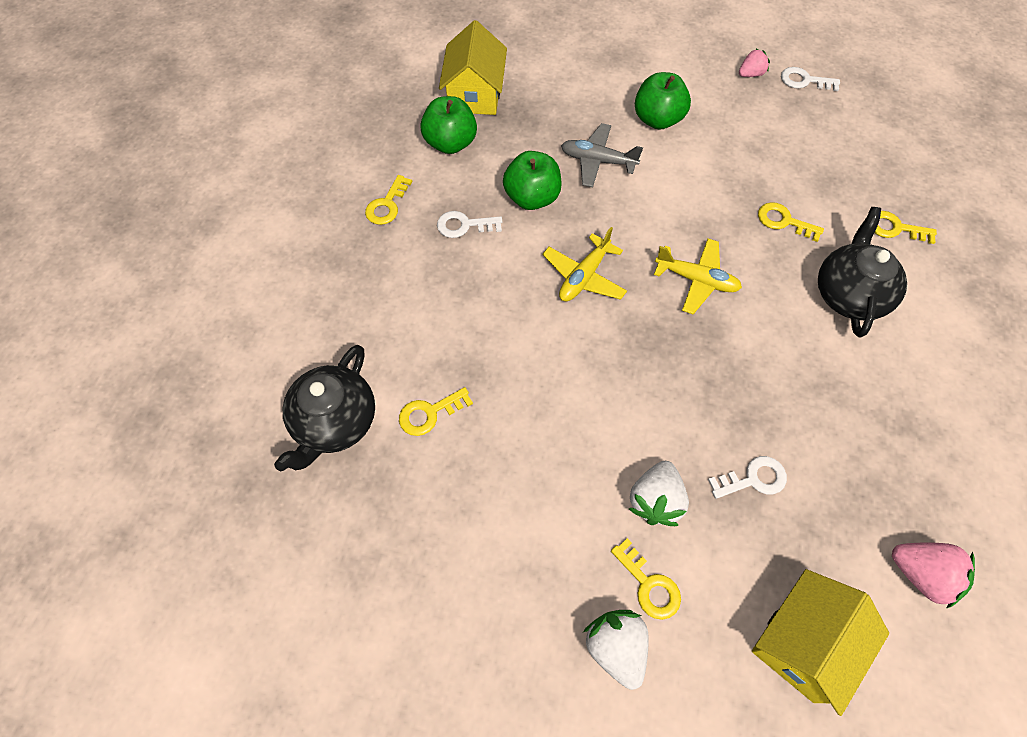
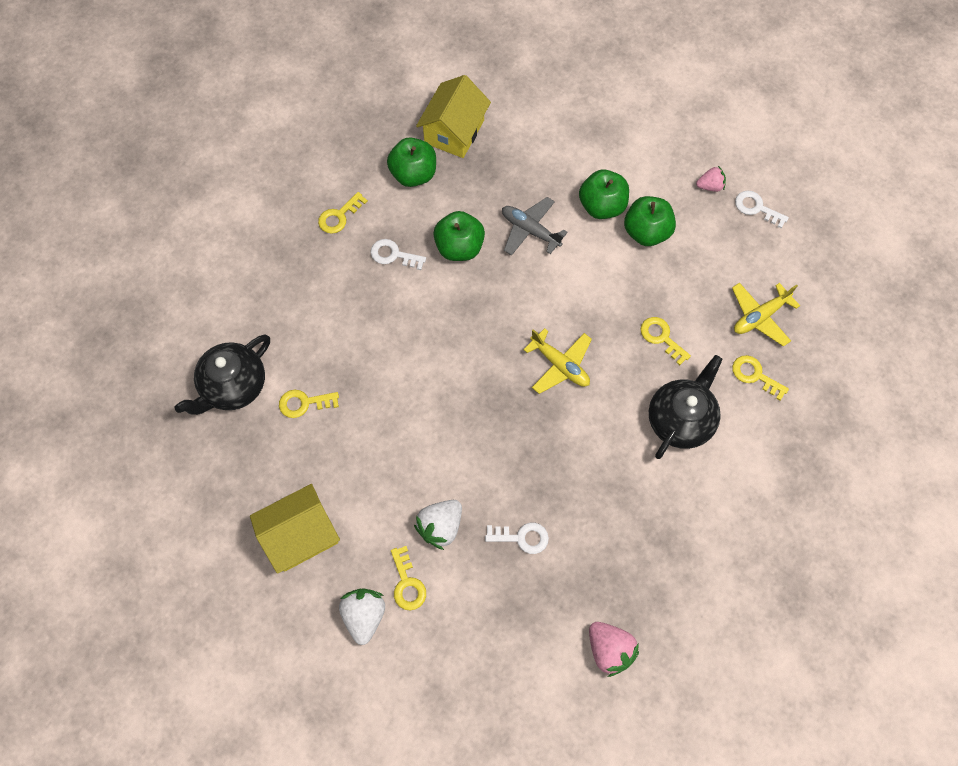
camera: 20 degrees right, 5 degrees up
(584, 276) = (470, 332): yellow plane -> yellow plane (760, 316)
(713, 130) = (646, 232): none -> green apple
(803, 643) = (496, 662): yellow house -> yellow house (300, 535)

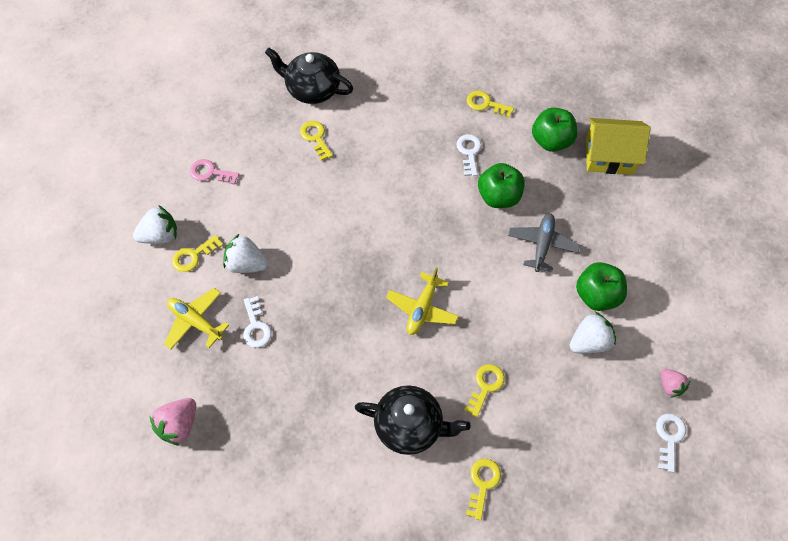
camera: 70 degrees right, 5 degrees down
(300, 535) = (210, 173): yellow house -> pink key
(646, 232) = (589, 342): green apple -> white strawberry
(760, 316) = (548, 472): yellow plane -> yellow plane (195, 322)

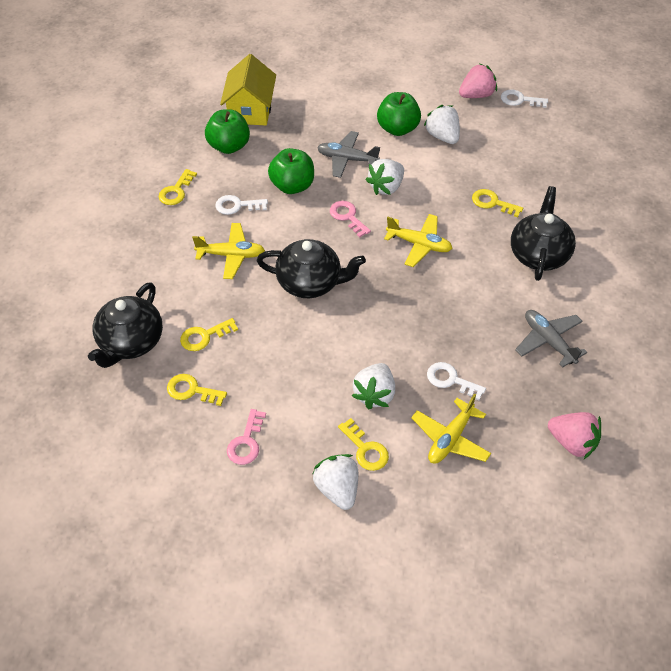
camera: 90 degrees left, 10 degrees down
(256, 326) = (451, 380): white key -> white key turned 135 degrees counterclockwise
(295, 420) = (548, 341): none -> grey plane
(373, 214) = (310, 283): none -> black teapot
(406, 151) = (231, 255): none -> yellow plane
(458, 245) = (347, 217): none -> pink key
(482, 484) = (581, 208): yellow key -> yellow key (192, 390)
(503, 281) = (386, 187): none -> white strawberry
(670, 386) = (476, 95): pink strawberry -> pink strawberry, size x1.58

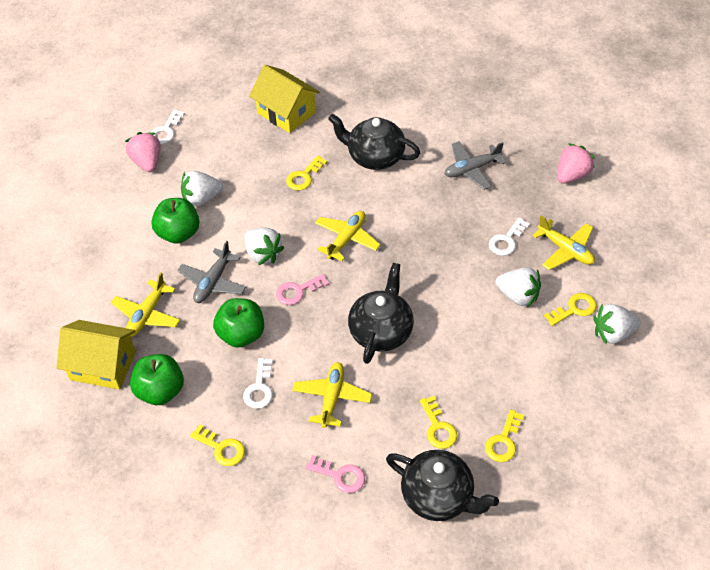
camera: 80 degrees left, 0 degrees up
(246, 442) = (564, 398): pink key -> pink key (340, 475)
(305, 125) = (147, 314): none -> yellow plane
(576, 178) = (286, 113): none -> yellow house

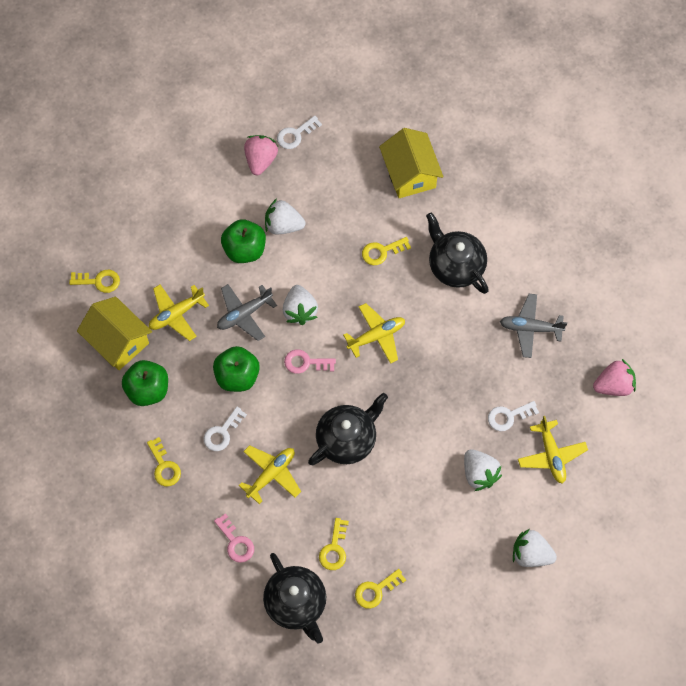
camera: 30 degrees right, 15 degrees up
(574, 309) = (516, 514): yellow key -> yellow key (99, 281)

